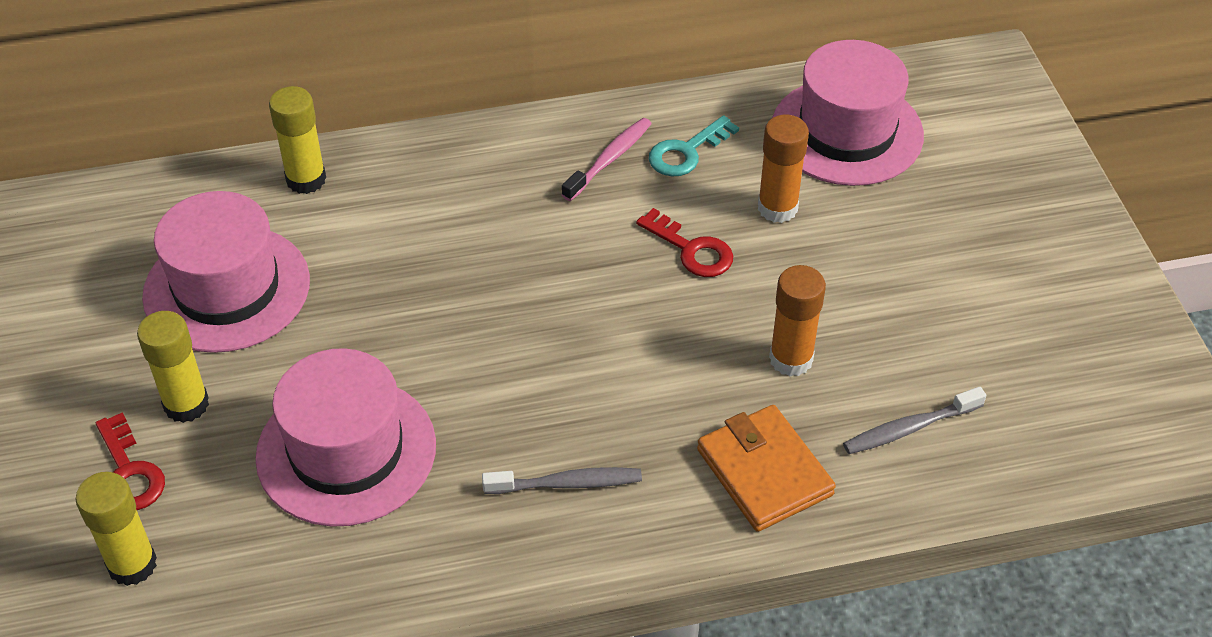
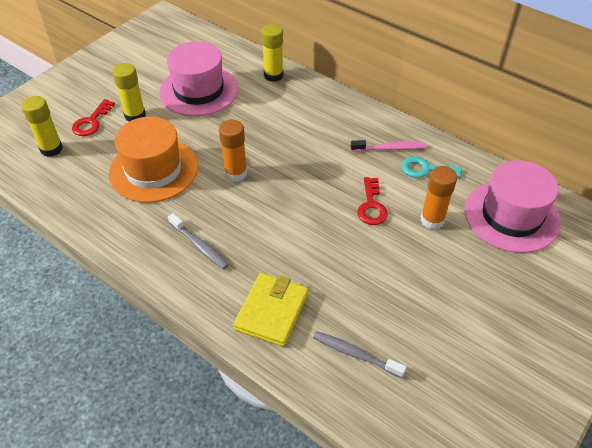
camera: 50 degrees right, 0 degrees up
(346, 451) = (153, 170): pink hat -> orange hat
(764, 472) = (271, 311): orange wallet -> yellow wallet
(791, 359) = (348, 280): orange glue stick -> orange glue stick (235, 173)

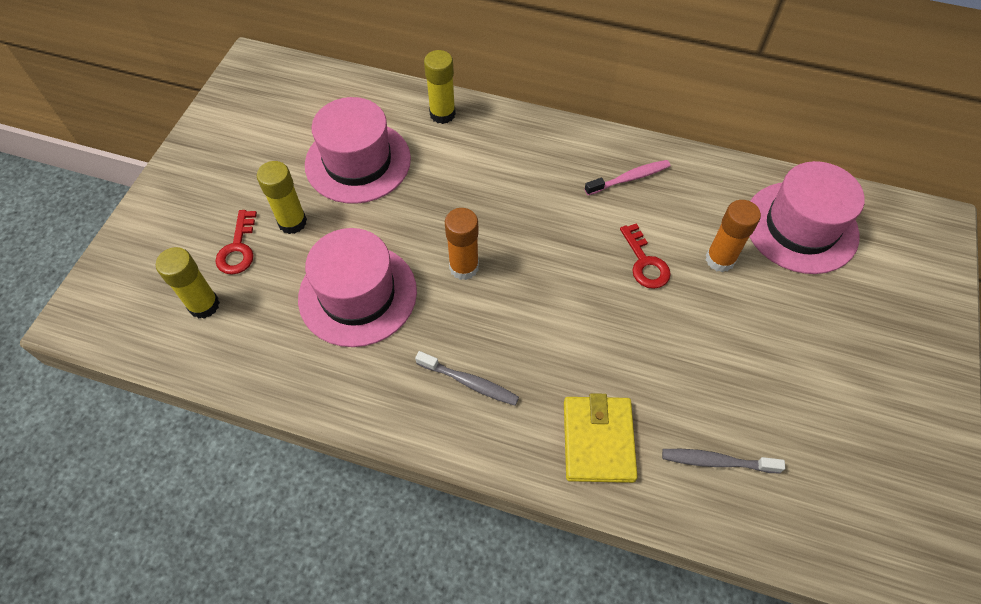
camera: 20 degrees left, 10 degrees up
(153, 170) = (357, 294): orange hat -> pink hat
(425, 169) = (682, 195): turquoise key -> none

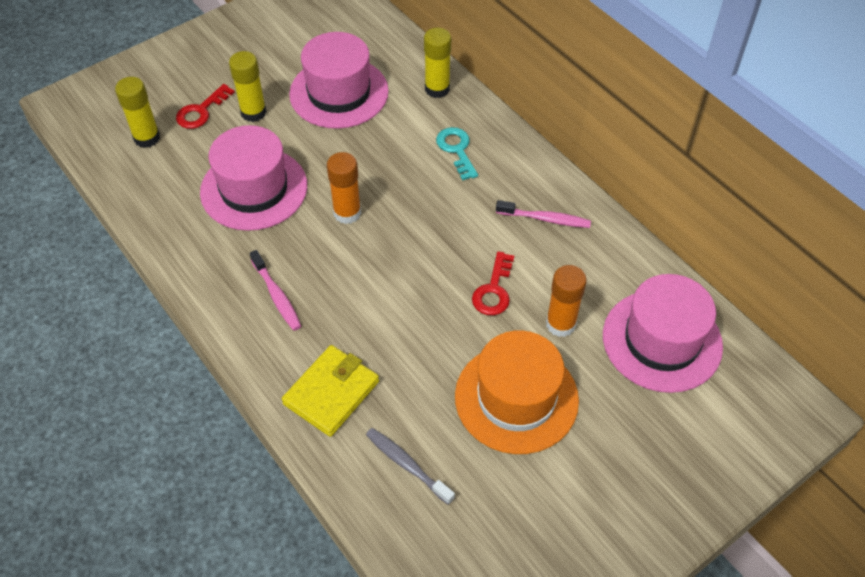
camera: 35 degrees right, 5 degrees down
(470, 382) = (277, 296): grey toothbrush -> pink toothbrush
(506, 158) = (456, 150): none -> turquoise key
(744, 343) = (516, 398): none -> orange hat

